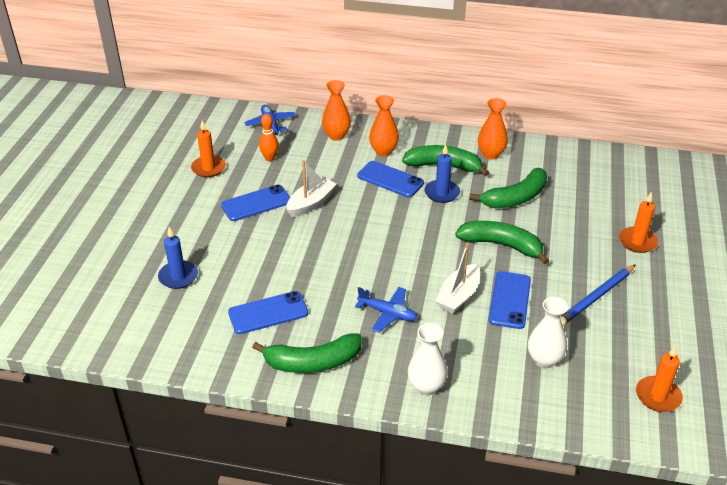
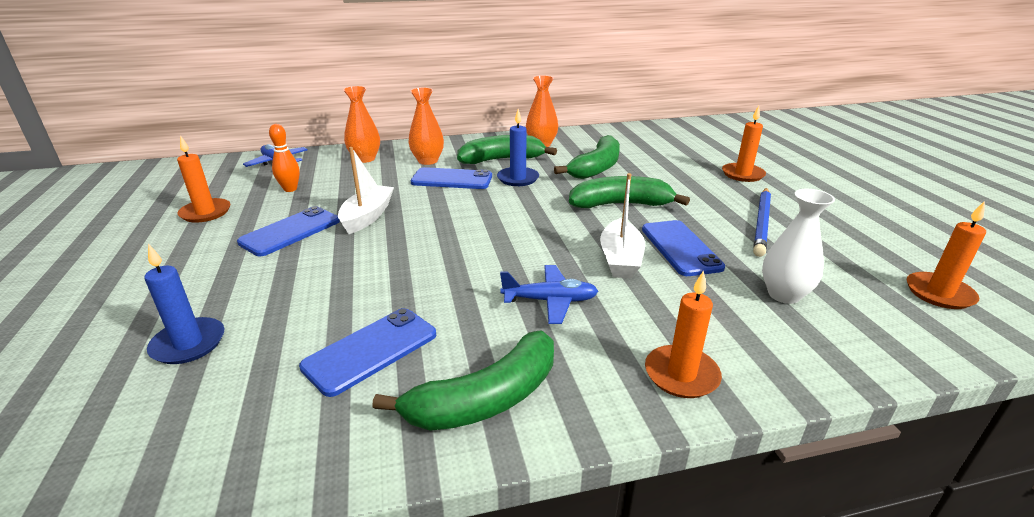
camera: 25 degrees left, 10 degrees down
(426, 386) = (681, 374): white vase -> orange candle

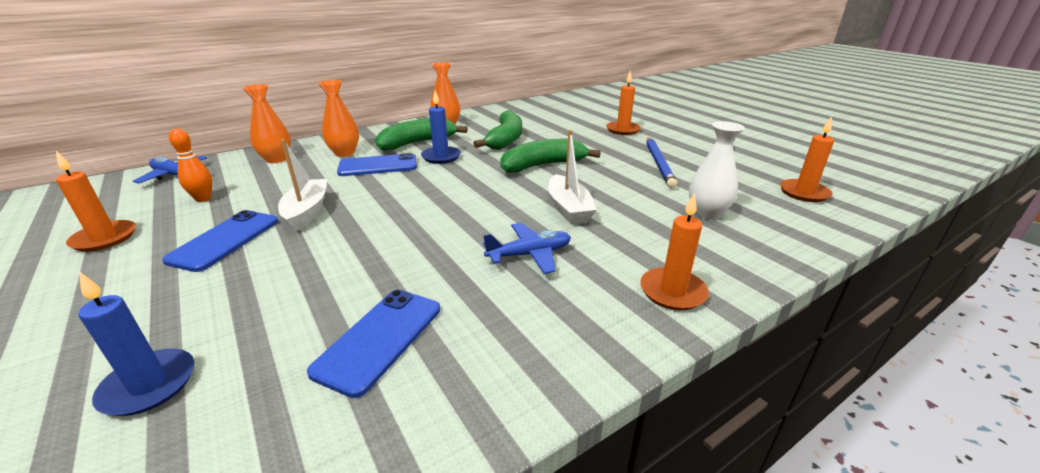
camera: 20 degrees left, 0 degrees up
(486, 399) = (521, 355): green banana -> none
(680, 248) = (611, 192): blue phone -> none

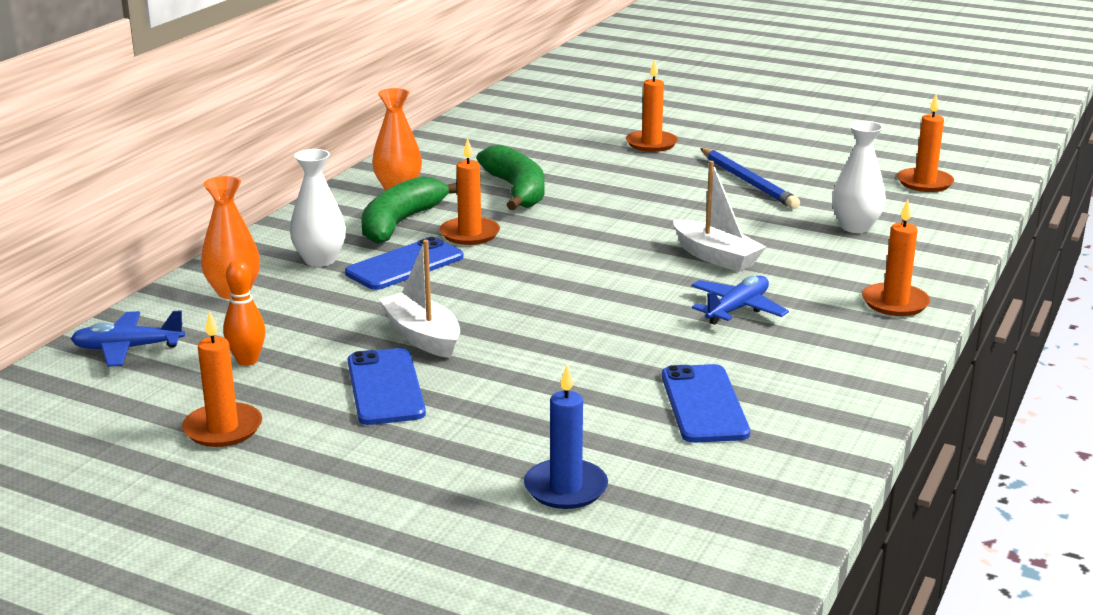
camera: 30 degrees left, 5 degrees down
(344, 153) = (320, 260): orange vase -> white vase
(441, 157) = (470, 234): blue candle -> orange candle
(543, 165) = (618, 215): green banana -> none

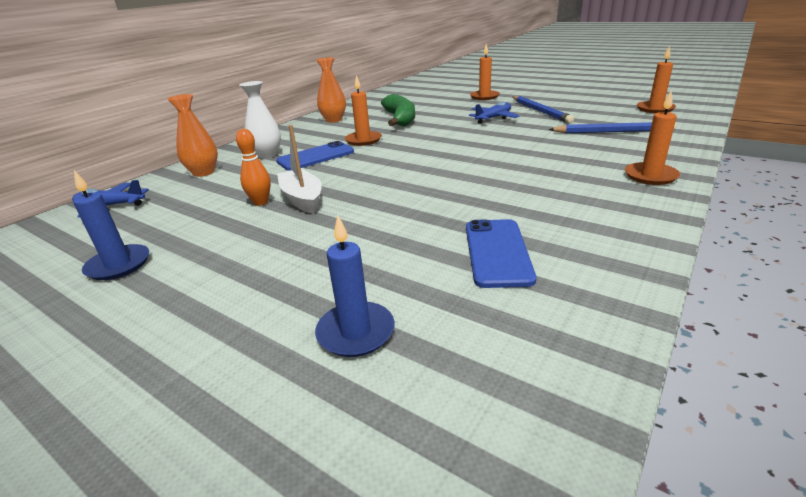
camera: 10 degrees right, 5 degrees up
(223, 429) = (118, 265): orange candle -> blue candle
(247, 360) = (177, 214): orange bowling pin -> orange bowling pin (261, 202)
(385, 387) = (255, 234): blue phone -> none
(400, 223) = (326, 135): green banana -> none
(715, 257) = (517, 149): white boat -> none
(737, 309) = (530, 180): blue plane -> blue plane (493, 118)
(855, 227) = (612, 132): white vase -> blue pencil

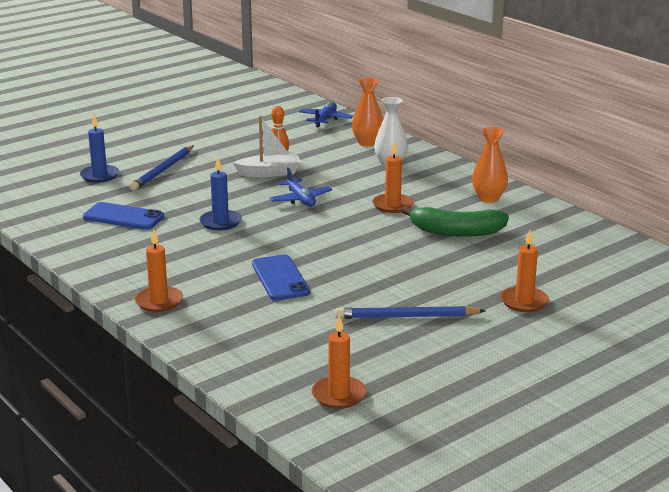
camera: 105 degrees right, 5 degrees down
(118, 265) = (229, 128): blue candle -> blue candle (220, 222)
(315, 157) = (362, 182): blue phone -> blue phone (280, 278)
(493, 118) = (405, 281): blue plane -> blue plane (300, 199)
(612, 132) = (282, 330): blue pencil -> blue pencil (163, 170)

